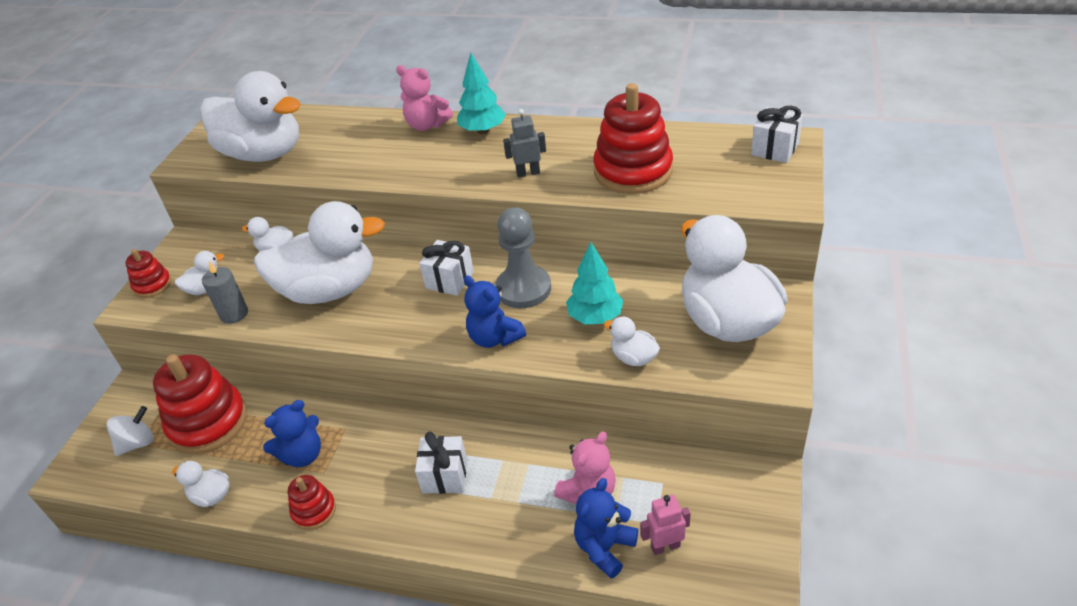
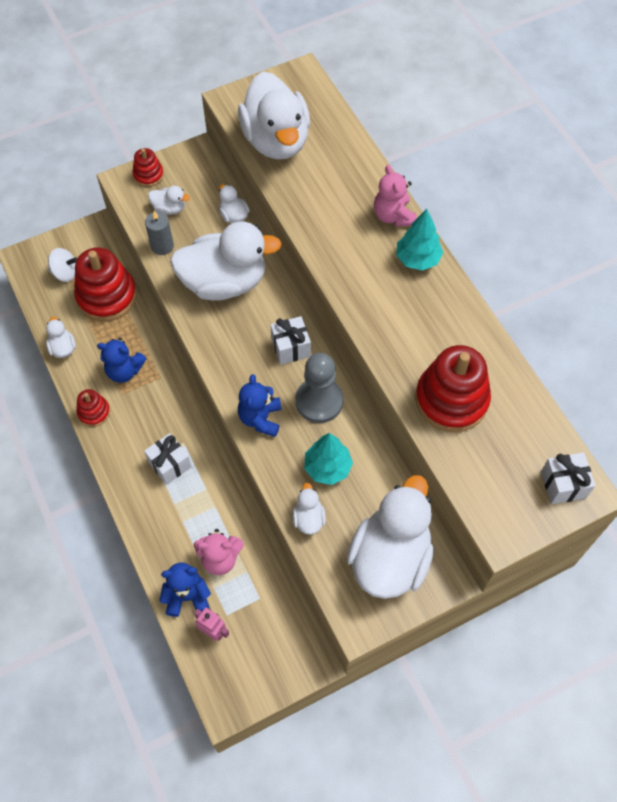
camera: 45 degrees right, 20 degrees up
(329, 290) = (224, 282): white duck -> white duck turned 45 degrees counterclockwise
(528, 173) = (392, 329): grey robot -> none

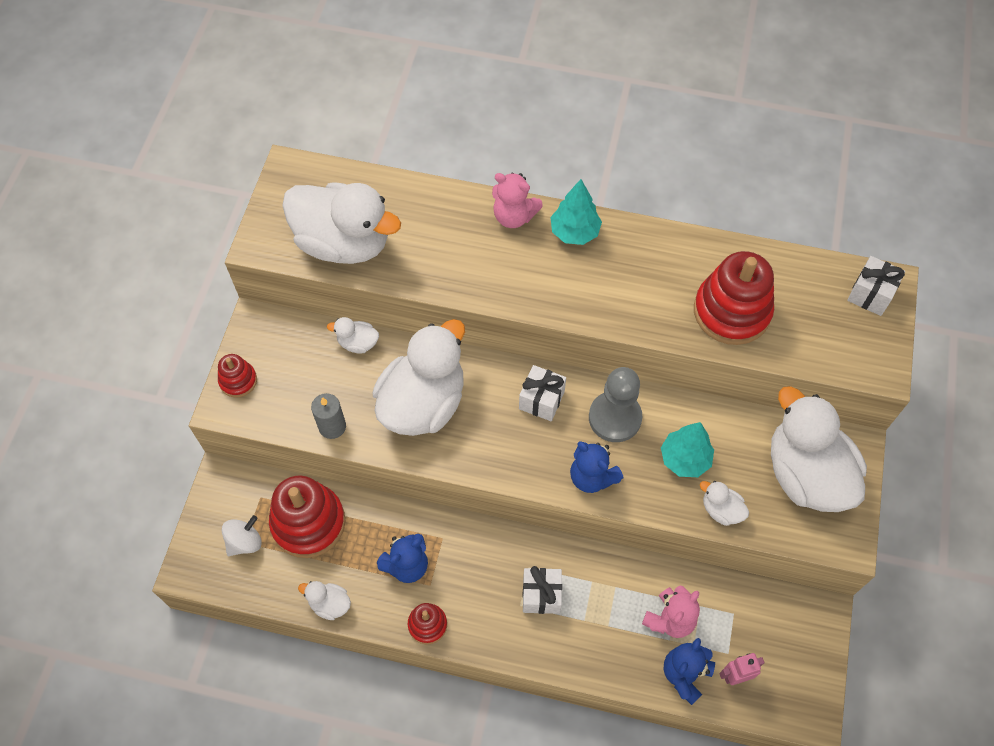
camera: 50 degrees left, 0 degrees up
(169, 208) = (296, 390): white duck -> none

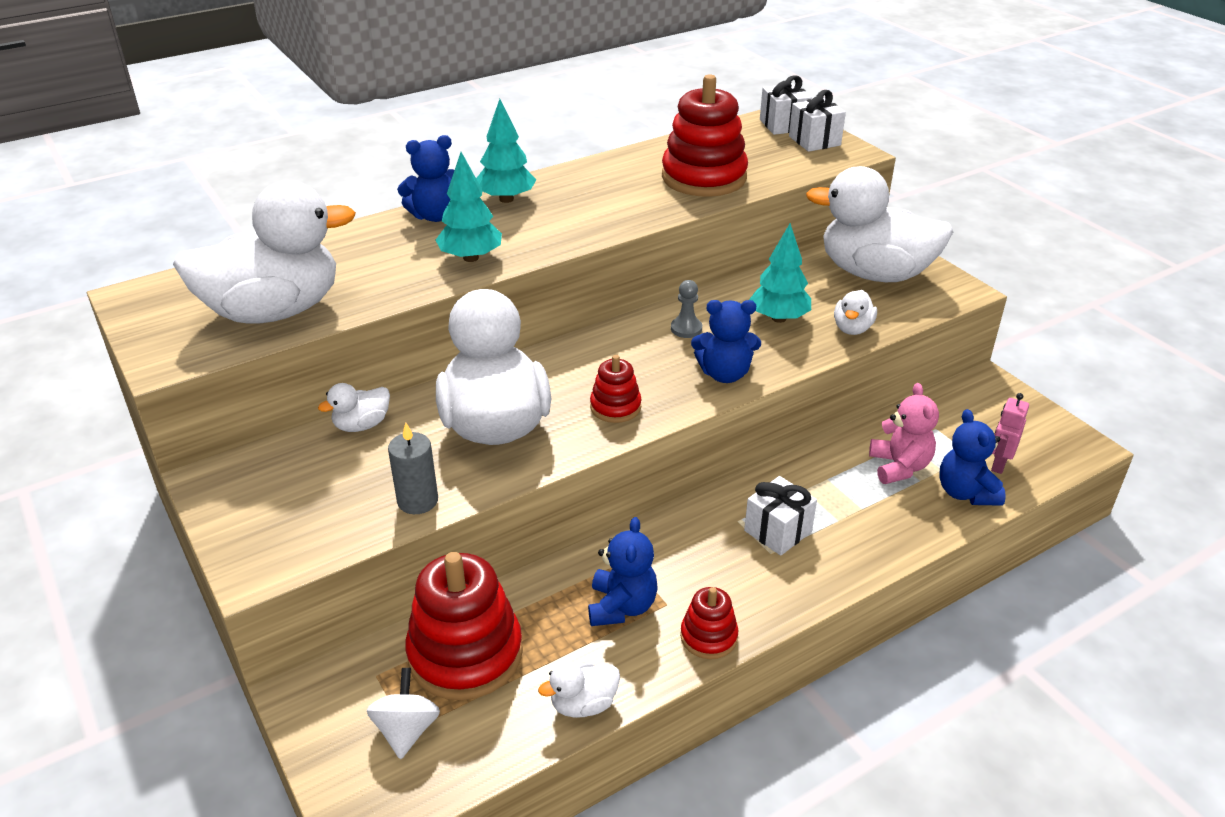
camera: 45 degrees left, 25 degrees down
(238, 380) = (247, 537): red stacking toy -> red stacking toy (615, 407)
(492, 279) = (471, 258): none -> turquoise tree
(514, 216) = (435, 216): pink teddy bear -> blue teddy bear
(541, 400) = (607, 355): white gift -> white gift (814, 141)
(615, 418) = (686, 329): grey pawn -> grey pawn, size x0.49
(721, 510) = (852, 328): white duck -> white duck turned 60 degrees counterclockwise

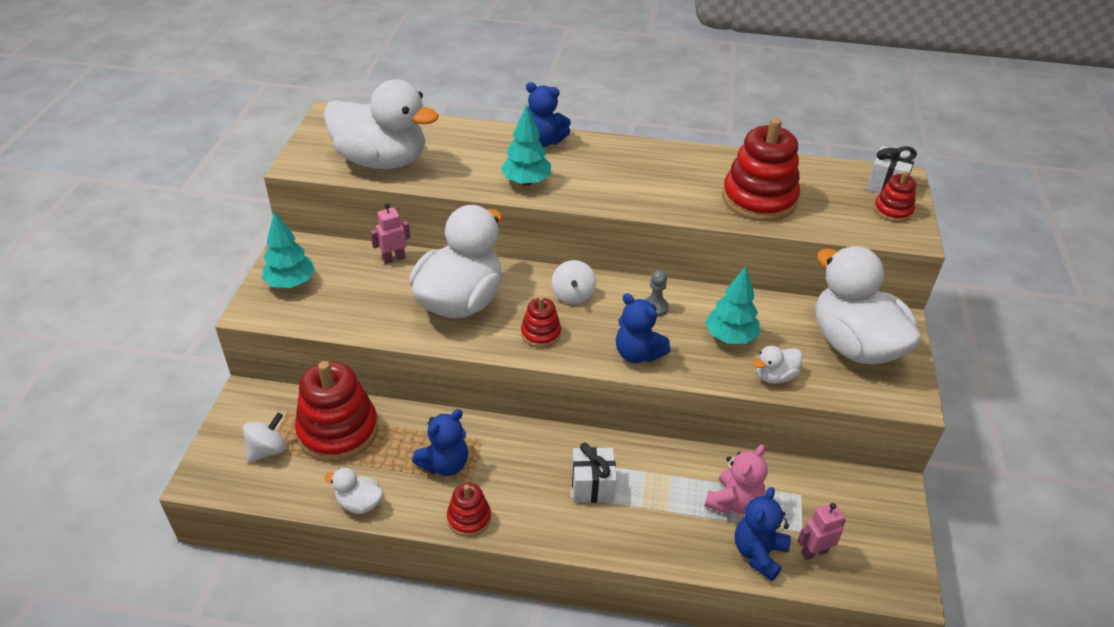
camera: 40 degrees right, 5 degrees up
(362, 425) = (394, 259): white duck -> pink robot
(417, 501) = (366, 322): grey candle -> none
(506, 199) = (602, 150): turquoise tree -> turquoise tree (291, 283)
(599, 358) = (573, 295): none -> white spinning top
(814, 141) = (892, 211): white gift -> red stacking toy

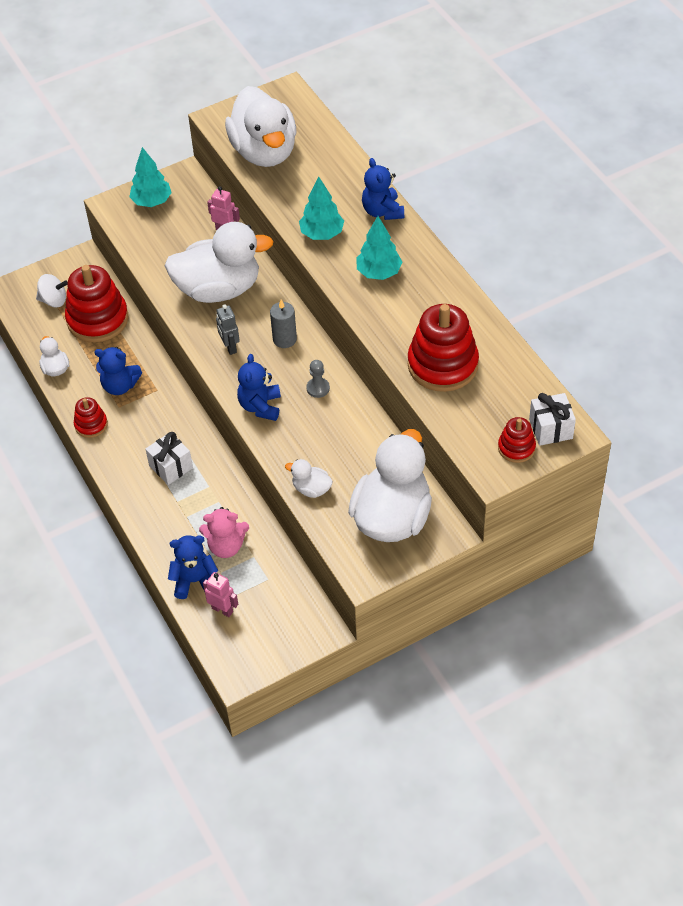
camera: 55 degrees right, 10 degrees up
(540, 333) = (229, 347): red stacking toy -> grey robot
(573, 295) = (284, 339): white spinning top -> grey candle
(730, 337) = (328, 445): turquoise tree -> turquoise tree (378, 272)

